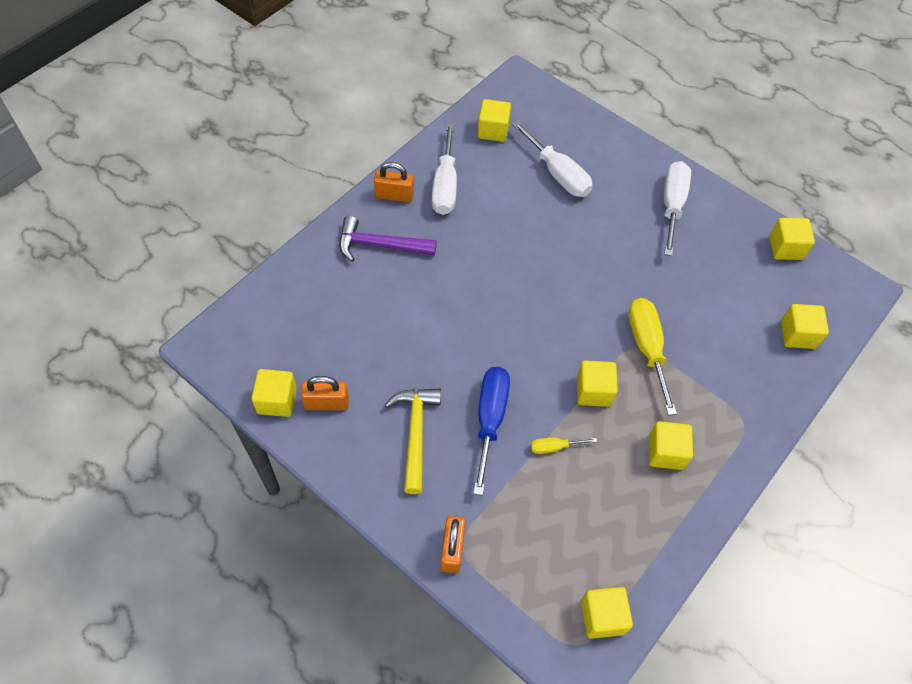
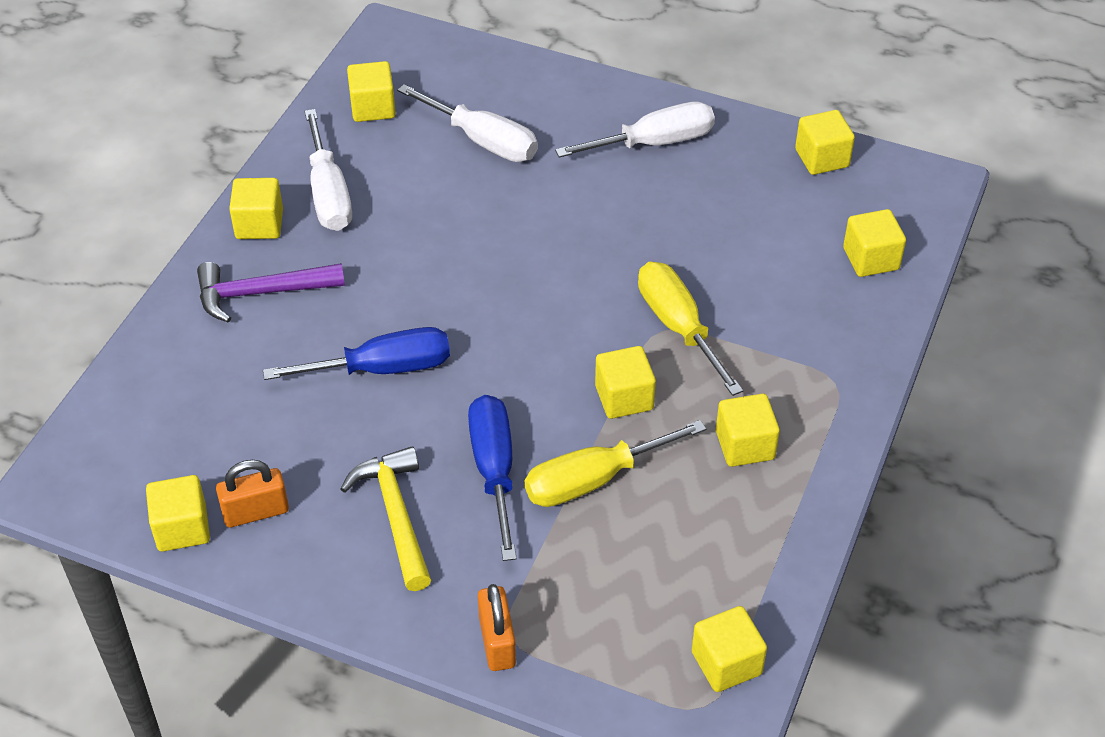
camera: 15 degrees left, 10 degrees down
(394, 195) = (259, 224): orange padlock -> yellow cube
(440, 322) = (382, 369): none -> blue screwdriver
(554, 447) = (593, 480): yellow screwdriver -> yellow screwdriver, size x2.05
(672, 205) = (654, 143): white screwdriver -> white screwdriver turned 75 degrees clockwise

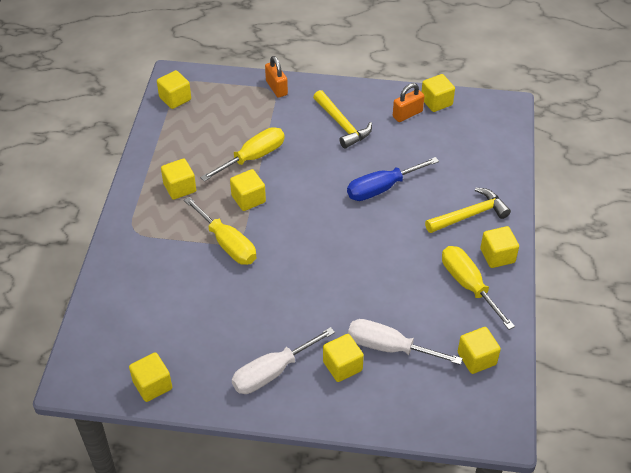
camera: 165 degrees right, 0 degrees up
(261, 293) = (470, 215): purple hammer -> yellow hammer
(328, 194) = (468, 285): white screwdriver -> yellow screwdriver
(494, 470) = (303, 152): blue screwdriver -> none
(871, 259) = (116, 312): yellow cube -> yellow cube (342, 366)

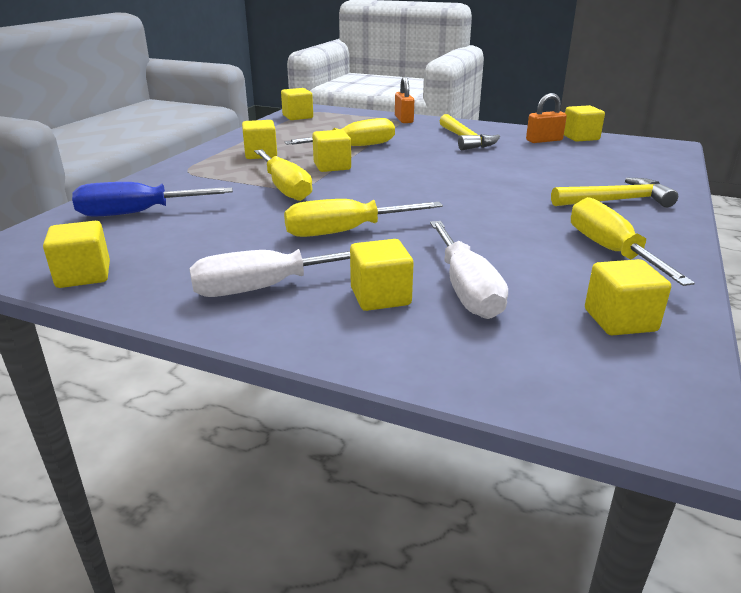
camera: 15 degrees right, 20 degrees down
(295, 298) = (345, 232): none -> yellow screwdriver
(381, 188) = (499, 174): blue screwdriver -> blue screwdriver (137, 213)
(389, 347) = (466, 289): white screwdriver -> white screwdriver turned 135 degrees counterclockwise
(497, 256) = (658, 233): yellow cube -> none

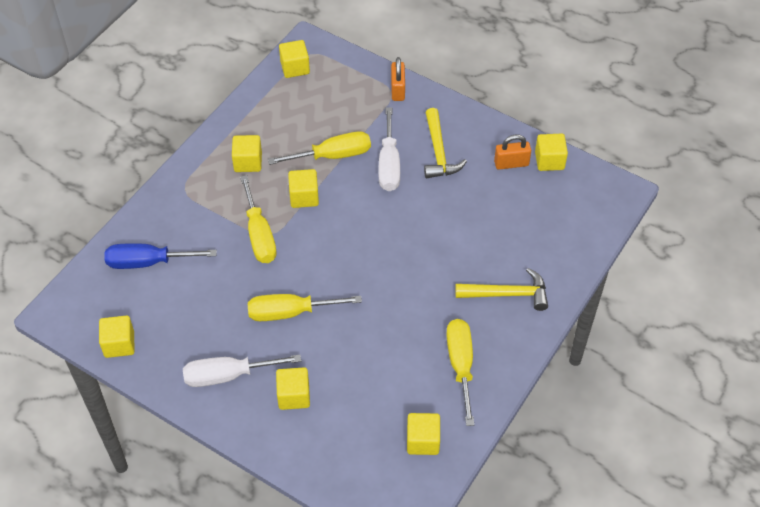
camera: 10 degrees right, 25 degrees up
(466, 289) = (347, 396): white screwdriver -> white screwdriver (389, 164)

